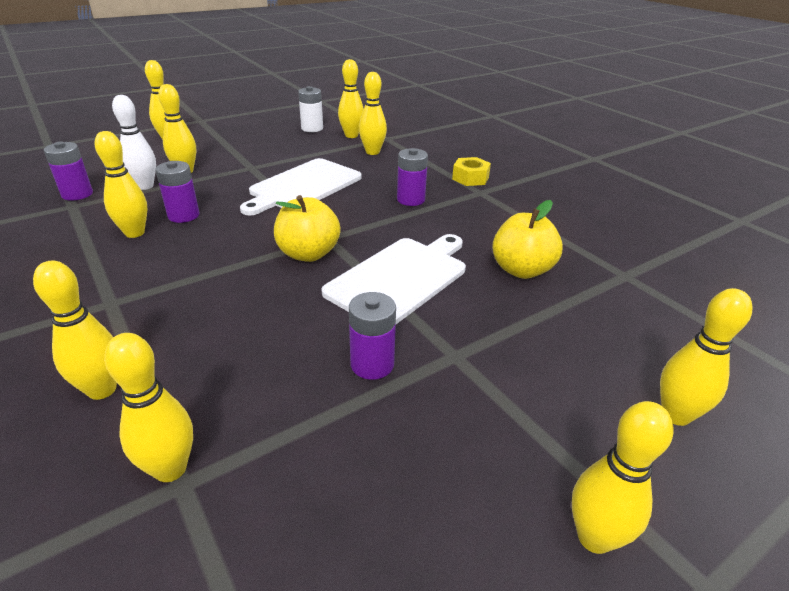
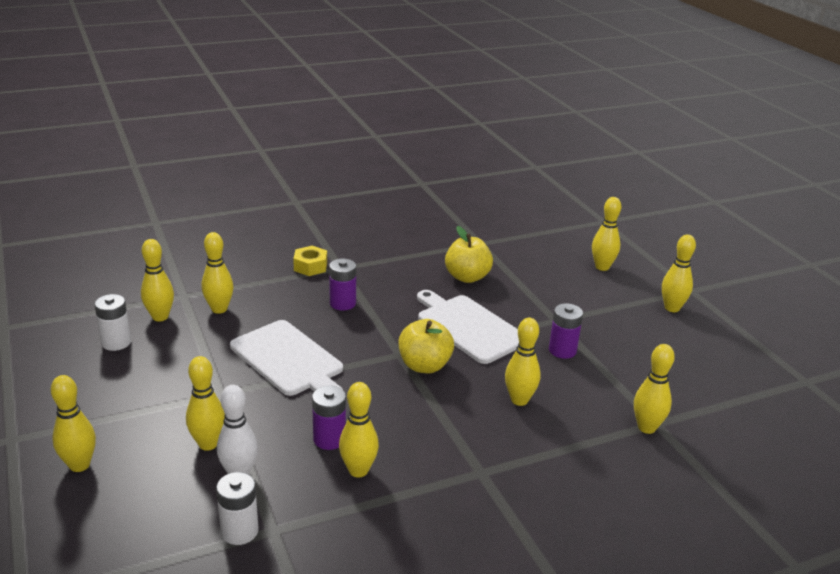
camera: 80 degrees left, 5 degrees down
(77, 194) = (239, 531): purple battery -> white battery
(102, 389) = (584, 462): yellow bowling pin -> yellow bowling pin (519, 400)

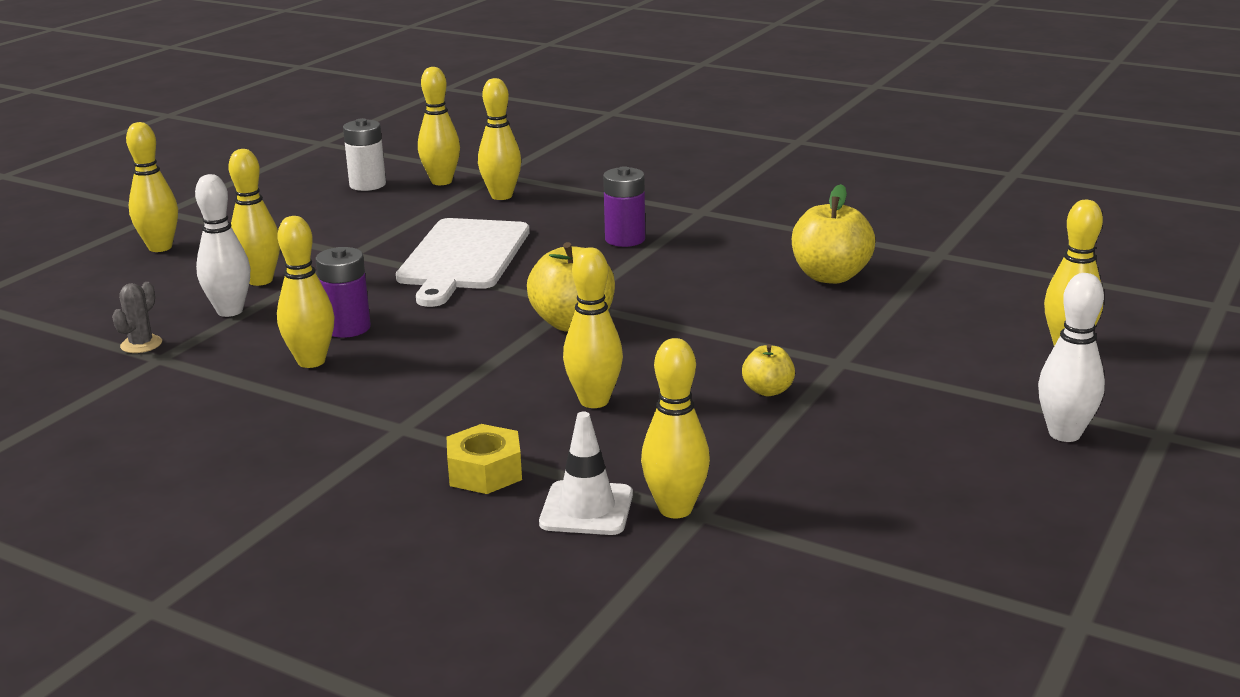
camera: 55 degrees right, 5 degrees down
(239, 531) = (141, 344): white battery -> grey cactus
(310, 266) = (671, 198): yellow nut -> yellow nut (485, 472)
(468, 327) = (709, 317): white cutting board -> none
(562, 350) = (768, 391): purple battery -> yellow apple
(624, 452) = (586, 509): none -> white traffic cone
(672, 308) = (1064, 434): yellow bowling pin -> white bowling pin

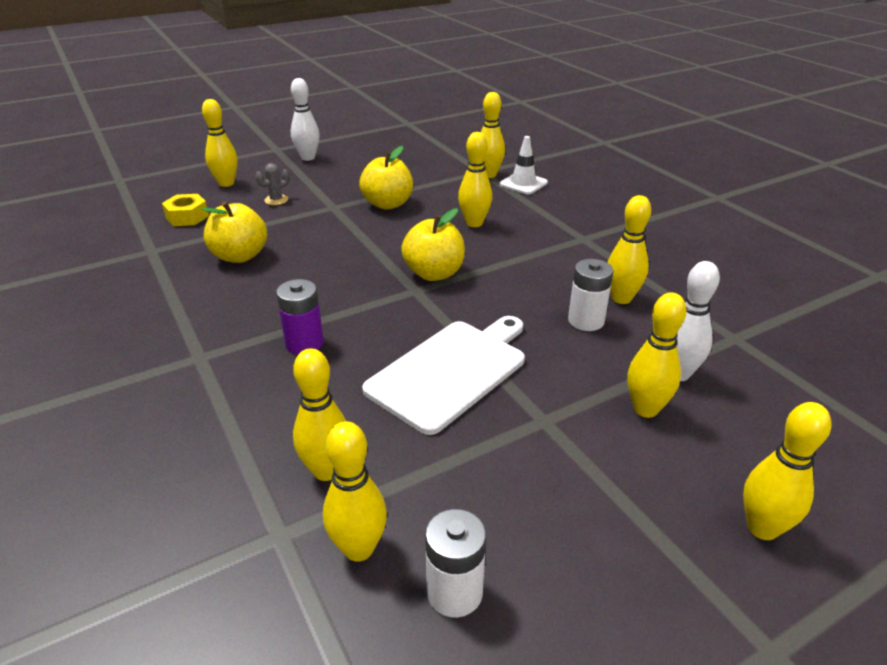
camera: 150 degrees left, 10 degrees up
(141, 344) = (753, 358): grey cactus -> grey cactus (276, 200)
(347, 328) = (586, 321): purple battery -> white battery
(485, 472) = (555, 207): yellow nut -> yellow nut (187, 217)
(768, 391) = (388, 204): yellow apple -> yellow apple, size x1.85

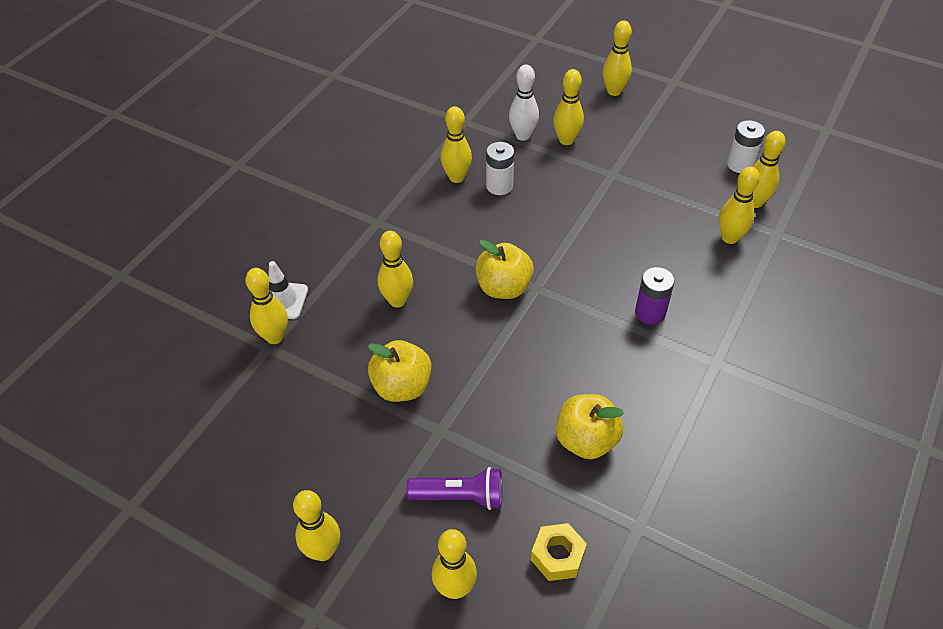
camera: 120 degrees left, 15 degrees up
(276, 200) = (460, 496): grey cactus -> purple flashlight
(308, 158) = (323, 551): white bowling pin -> yellow bowling pin
(450, 371) = (608, 226): white cutting board -> none

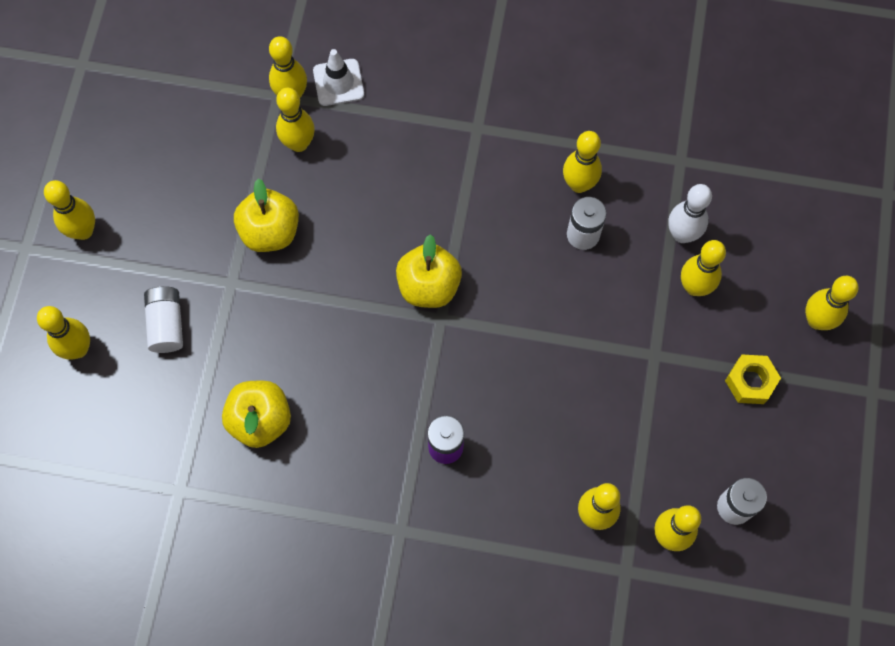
camera: 70 degrees right, 20 degrees up
(397, 301) = (375, 188): yellow bowling pin -> yellow bowling pin (299, 143)
(460, 496) = (167, 324): purple flashlight -> white battery
(557, 556) = (131, 426): yellow nut -> yellow nut (750, 382)

